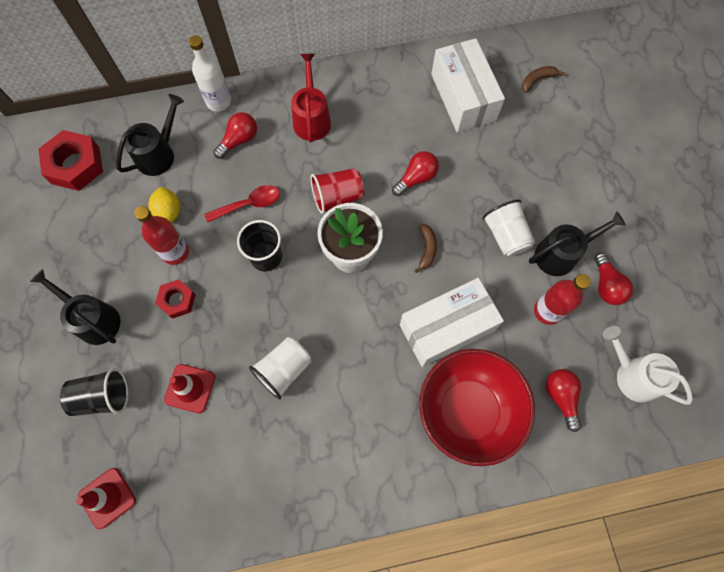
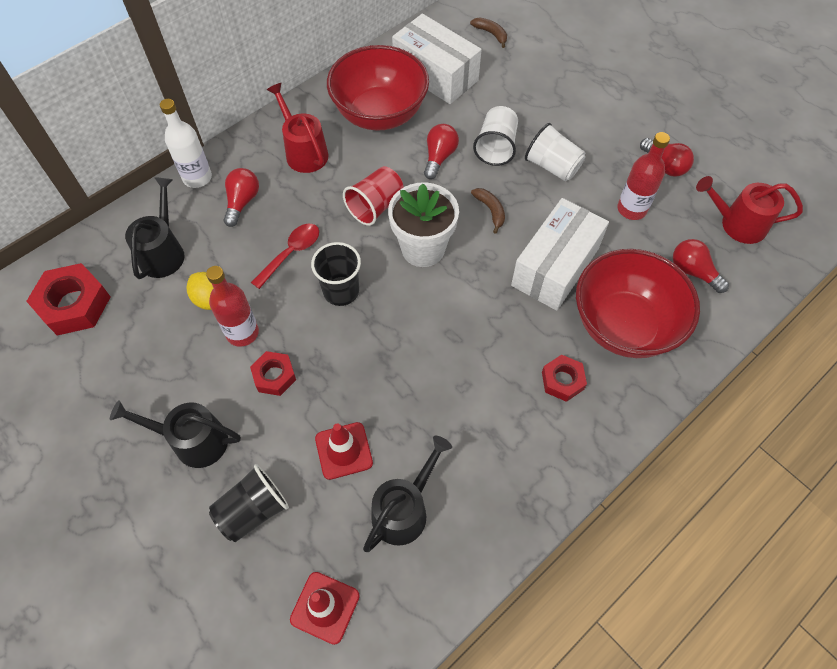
camera: 30 degrees left, 10 degrees down
(284, 370) = (428, 382): white cup -> white cup (496, 147)
(386, 428) = (562, 380): none -> red nut
(393, 113) = (380, 114): none -> red bowl
(537, 80) = (491, 34): brown banana -> brown banana turned 105 degrees clockwise
(560, 254) = (609, 159): black watering can -> black watering can (404, 510)
(632, 375) = (737, 224): white watering can -> red watering can

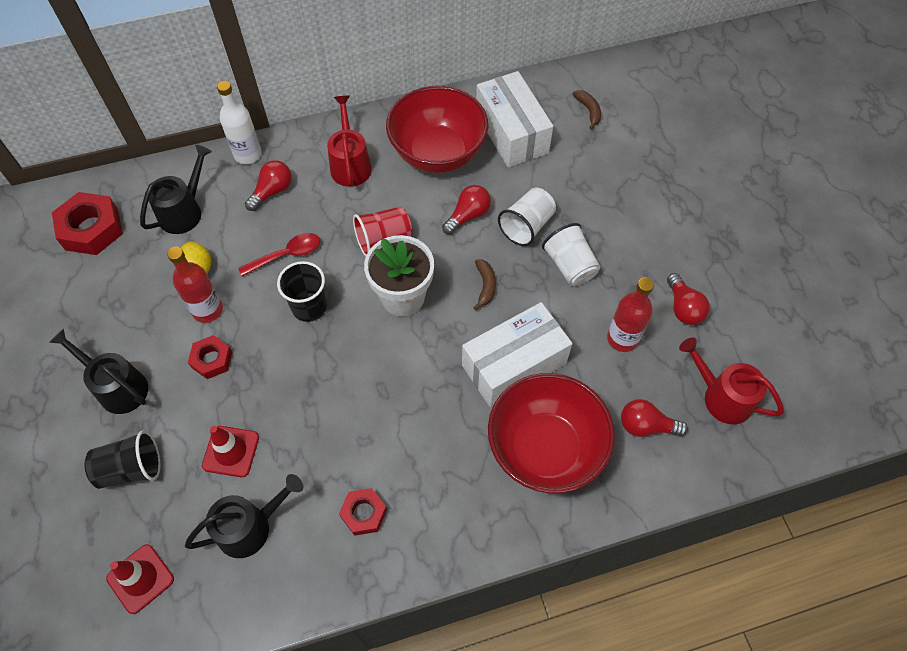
camera: 25 degrees right, 0 degrees up
(562, 380) = (456, 475): red nut -> red nut (363, 513)
(693, 271) = (646, 426): red light bulb -> red light bulb turned 60 degrees counterclockwise

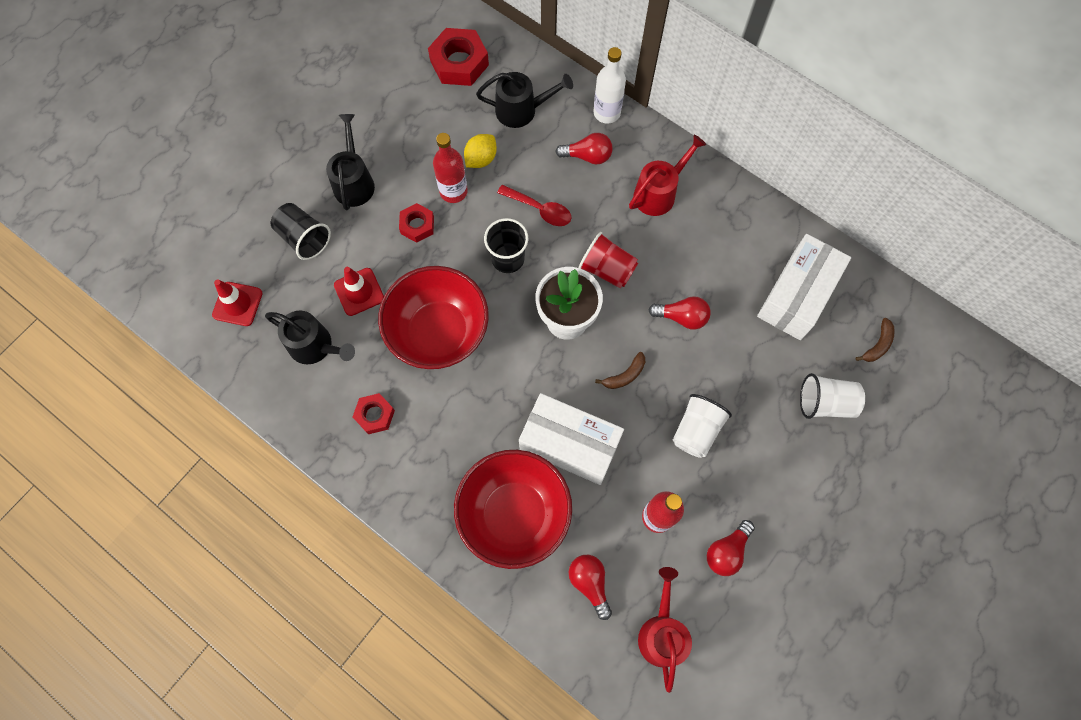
camera: 55 degrees right, 10 degrees up
(437, 153) = (725, 251): red bowl -> red bowl (439, 332)
(527, 226) = (708, 371): white cup -> white cup (825, 403)

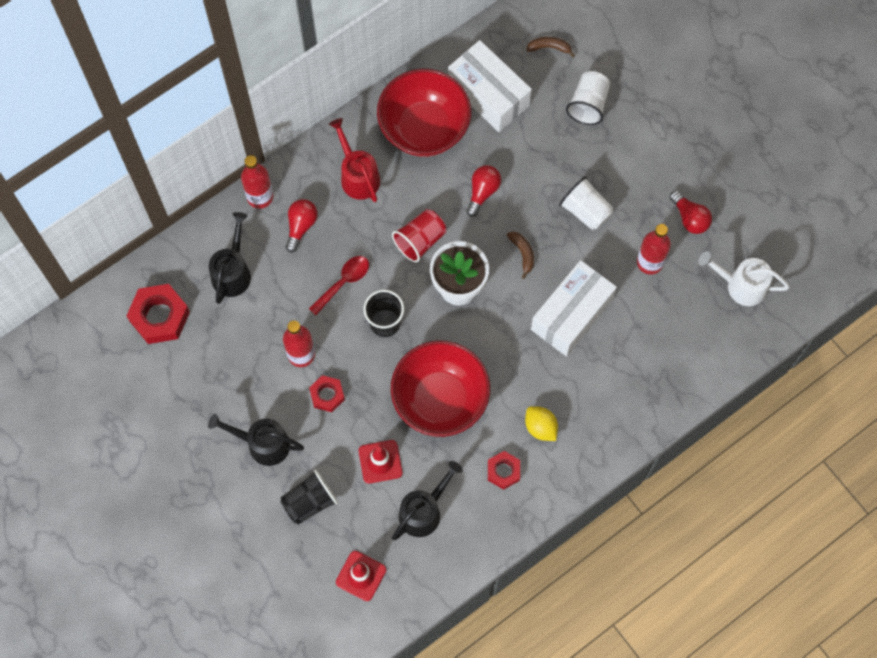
camera: 75 degrees left, 0 degrees up
(481, 159) = (274, 321): yellow lemon -> yellow lemon (540, 427)
(514, 514) = (620, 374): red bowl -> red bowl (424, 128)
(590, 583) = (690, 329): red light bulb -> none
(607, 113) = (260, 197): white bottle -> red bottle
(662, 633) = (741, 285): red watering can -> white watering can
(877, 345) = (549, 47): brown banana -> brown banana turned 45 degrees counterclockwise

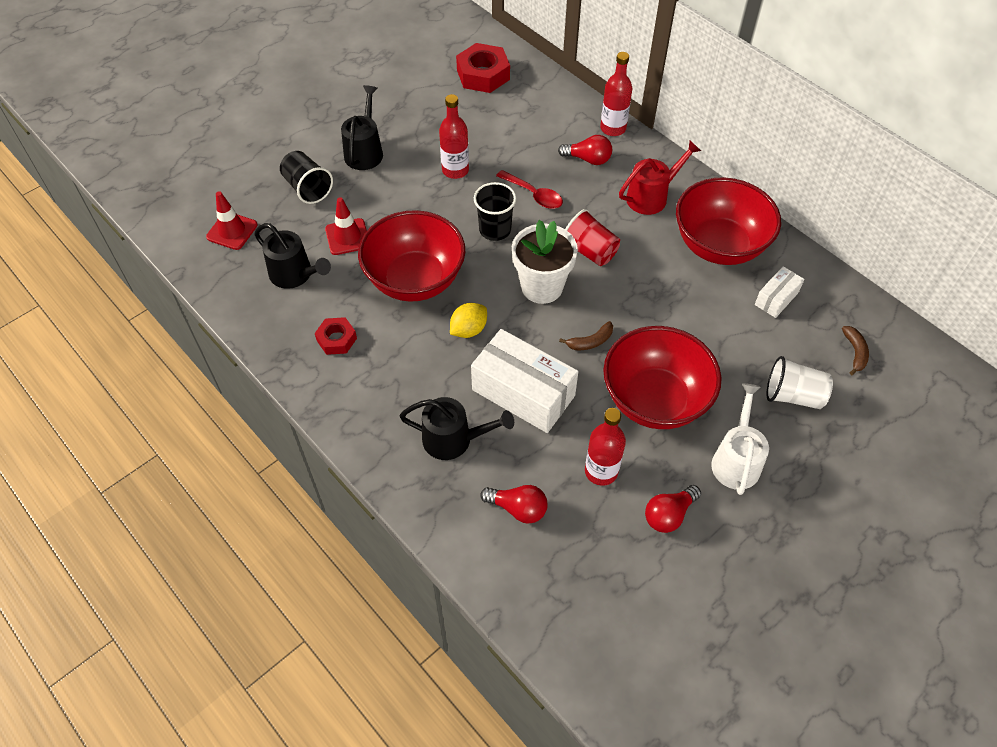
camera: 85 degrees right, 15 degrees down
(232, 272) = (533, 116): black watering can -> black watering can (453, 439)
(327, 395) = (415, 192): red nut -> none
(482, 192) = (656, 300): red light bulb -> red light bulb (518, 508)
(488, 94) = (776, 298): white box -> white box, size x0.51
(540, 427) = (387, 370): yellow lemon -> yellow lemon (468, 330)
(585, 211) = (655, 400): white cup -> red bowl
(741, 285) = (586, 581): white watering can -> white watering can (736, 460)

